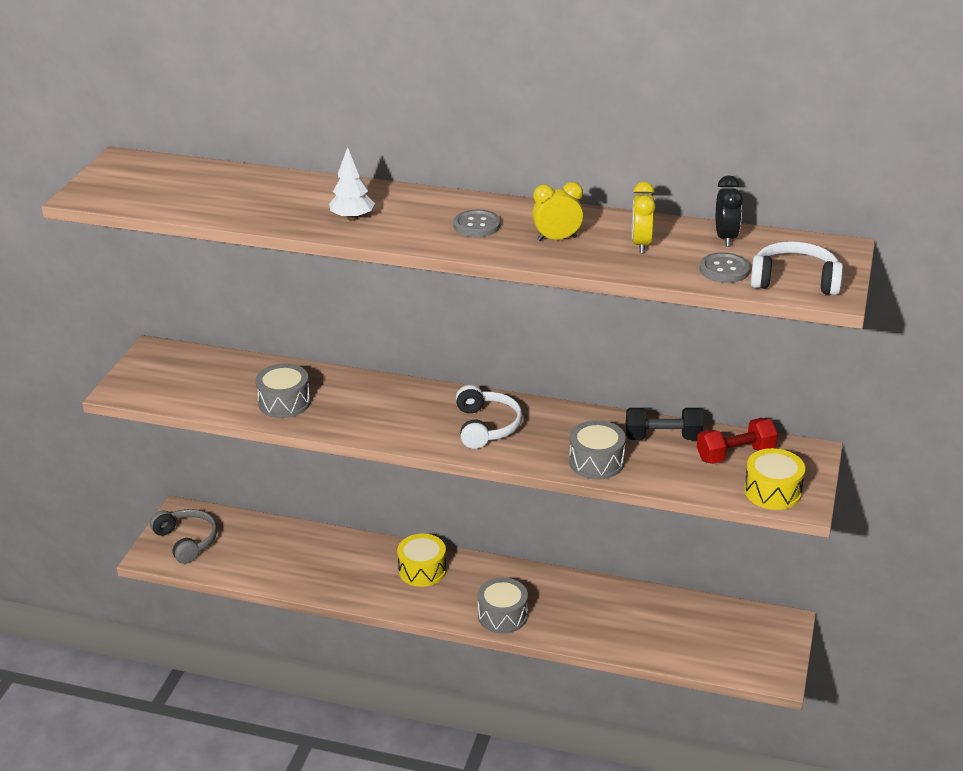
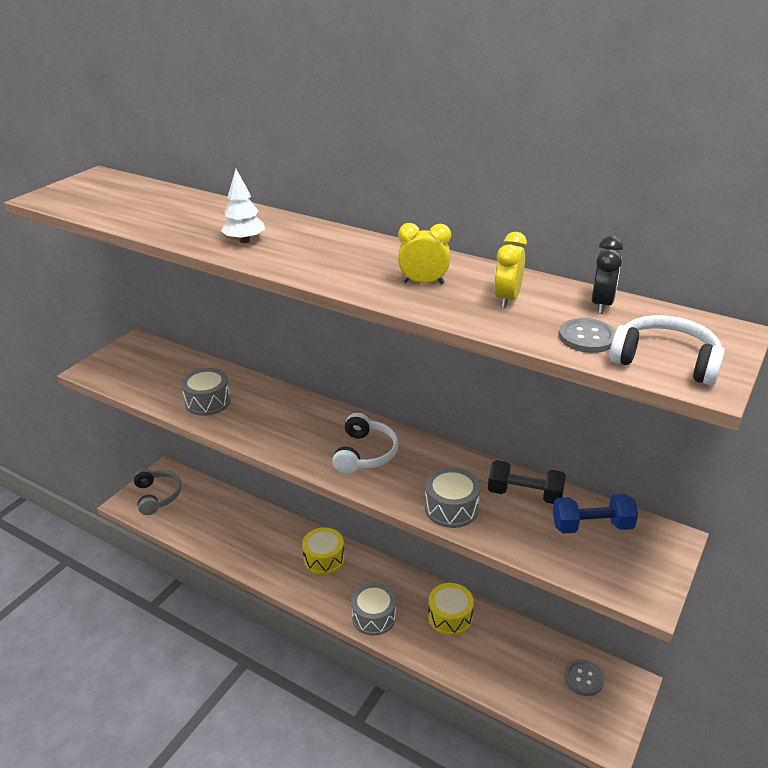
camera: 15 degrees right, 0 degrees up
(476, 225) = (353, 261): grey button -> grey button (583, 678)
(735, 454) = (592, 526): red dumbbell -> blue dumbbell
(772, 491) = (619, 576): yellow drum -> yellow drum (450, 617)

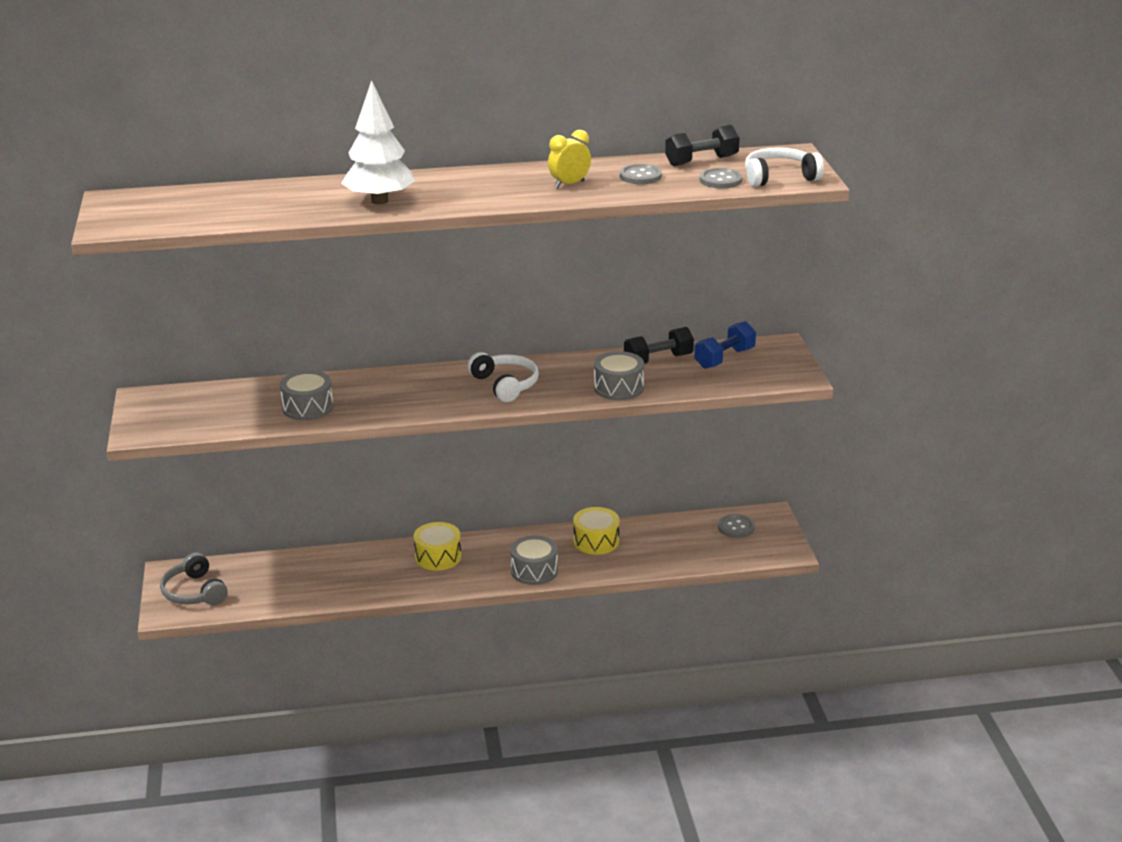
camera: 40 degrees left, 5 degrees down
(157, 496) = (194, 592): grey headphones -> grey headphones turned 150 degrees counterclockwise
(244, 241) = (380, 201): white tree -> white tree, size x1.71
(507, 299) = (640, 176): yellow clock -> grey button
(601, 305) = (701, 161): black clock -> black dumbbell

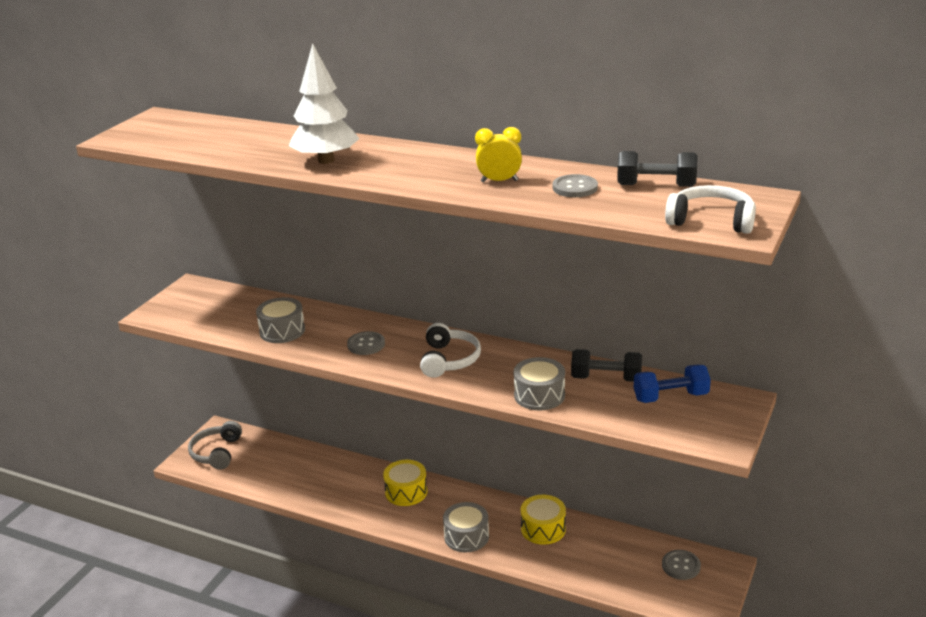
camera: 35 degrees right, 0 degrees up
(720, 180) = (646, 210): grey button -> grey button (366, 344)

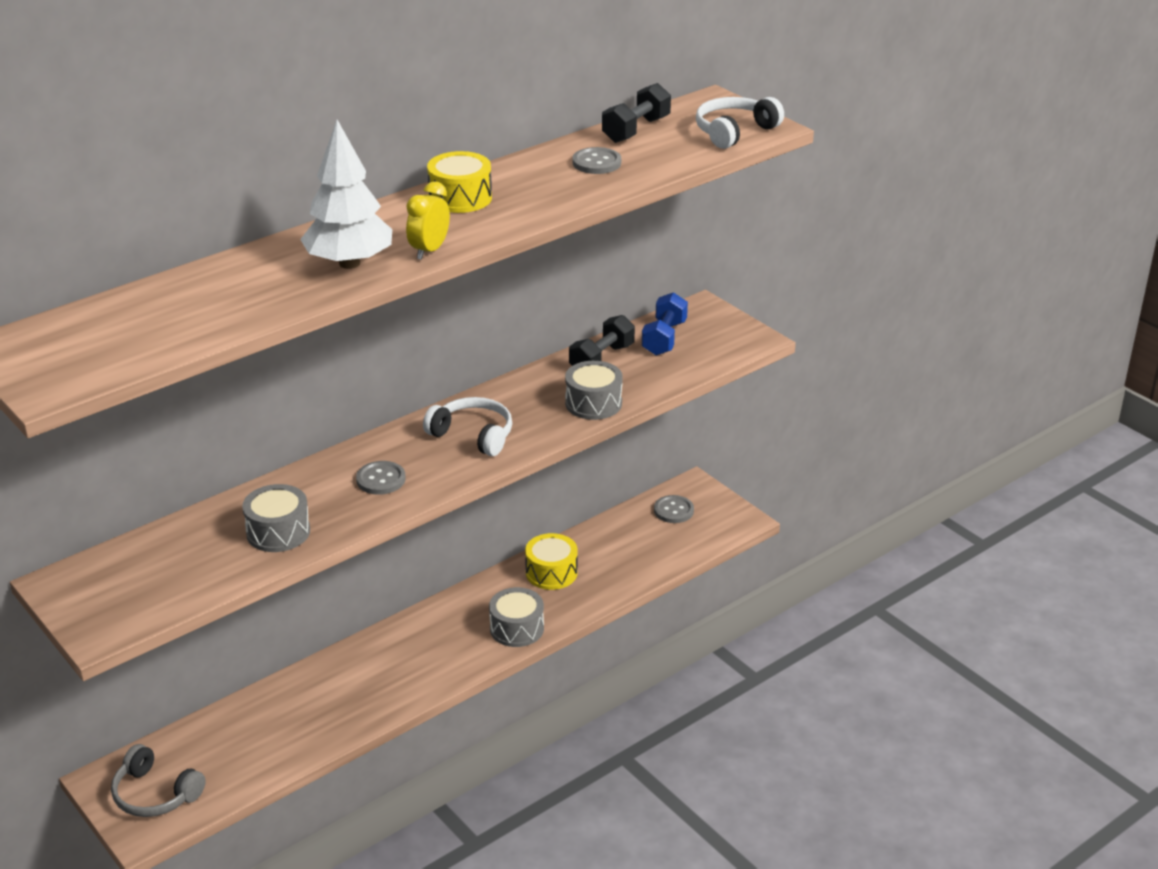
camera: 65 degrees left, 5 degrees up
(406, 492) = (401, 648): yellow drum -> yellow drum (460, 198)
(499, 181) = (535, 190): yellow clock -> yellow clock (429, 251)

